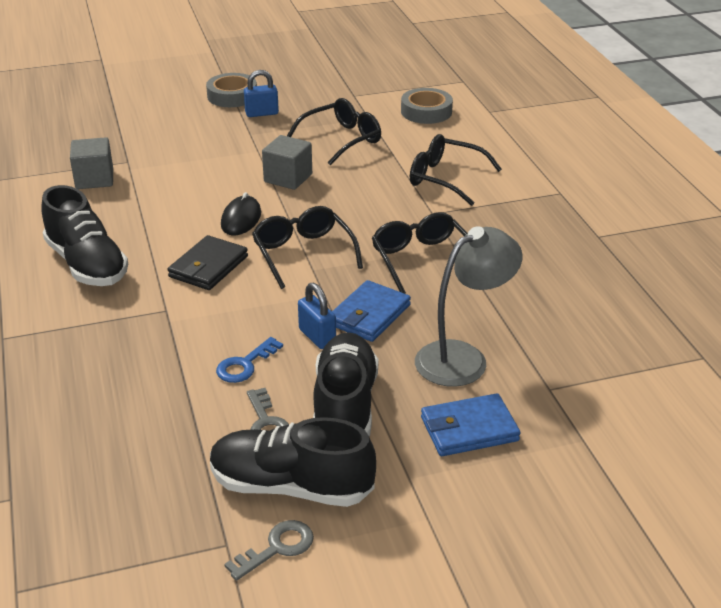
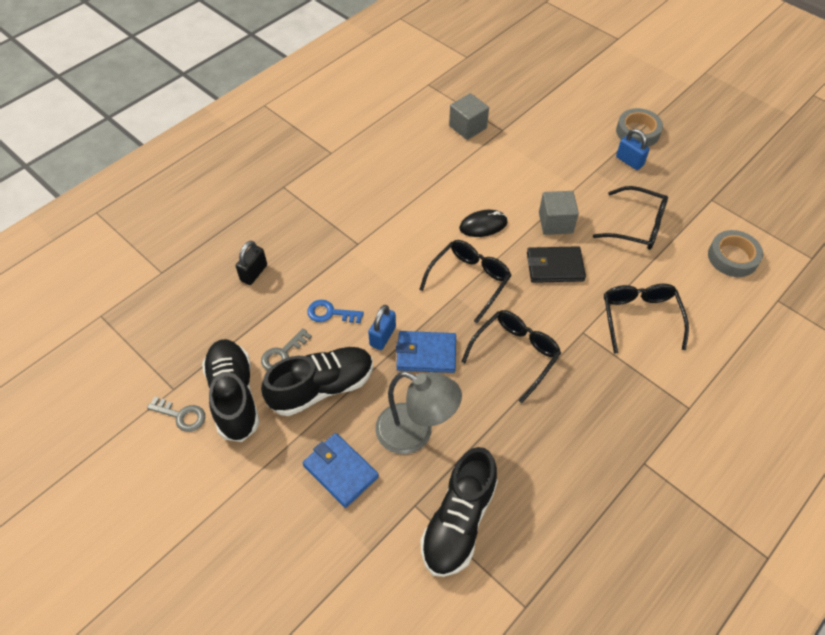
camera: 60 degrees right, 20 degrees up
(87, 264) = (375, 180): black shoe -> black shoe (458, 521)
(114, 408) = (254, 273): none -> black padlock
(208, 267) = (416, 239): black wallet -> black wallet (554, 267)

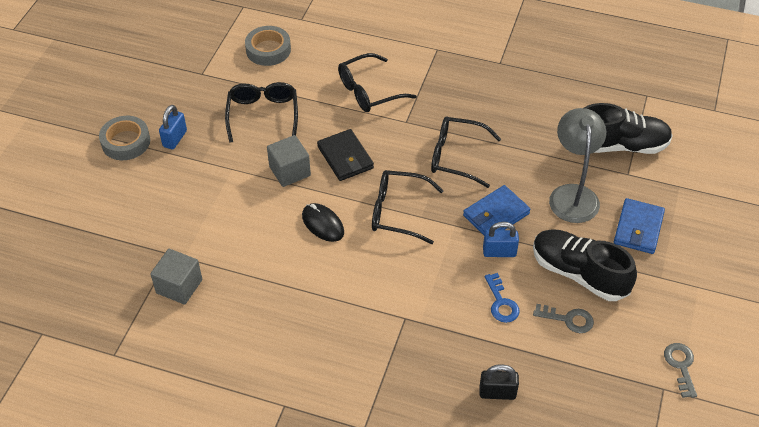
camera: 115 degrees left, 5 degrees down
(234, 396) = (634, 335): black shoe -> none
(426, 354) = (496, 215): blue wallet -> blue wallet turned 75 degrees clockwise

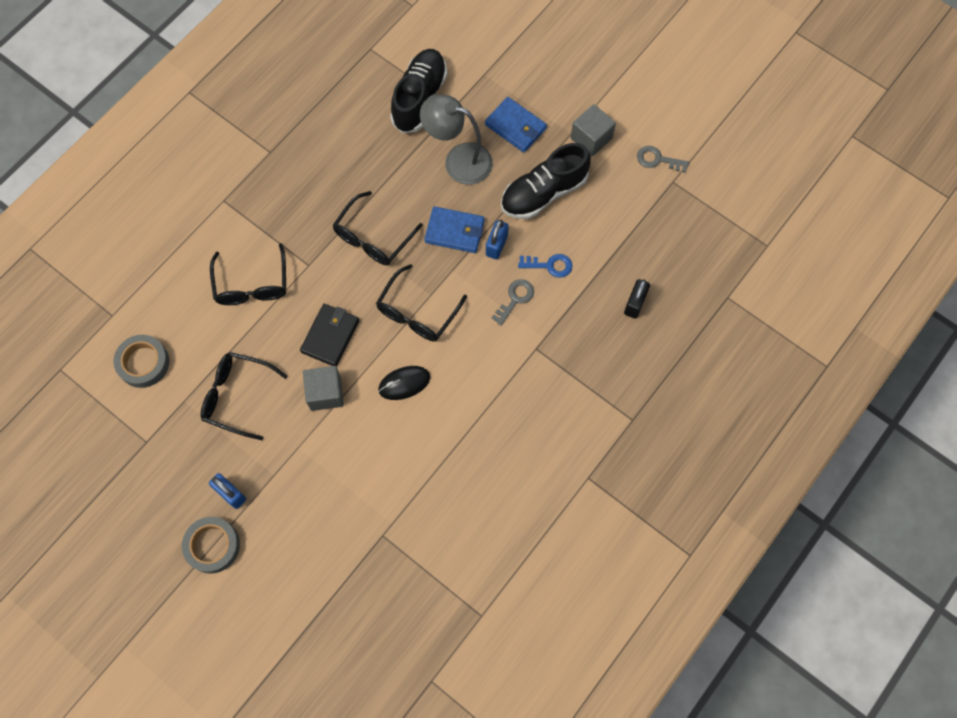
camera: 70 degrees left, 20 degrees up
(179, 286) = (425, 536): grey cube -> grey cube (591, 138)
(345, 157) = (330, 336): black wallet -> black wallet turned 60 degrees counterclockwise
(496, 215) = (455, 231): blue wallet -> blue wallet turned 60 degrees counterclockwise
(568, 319) = (585, 221): grey key -> grey key (515, 299)

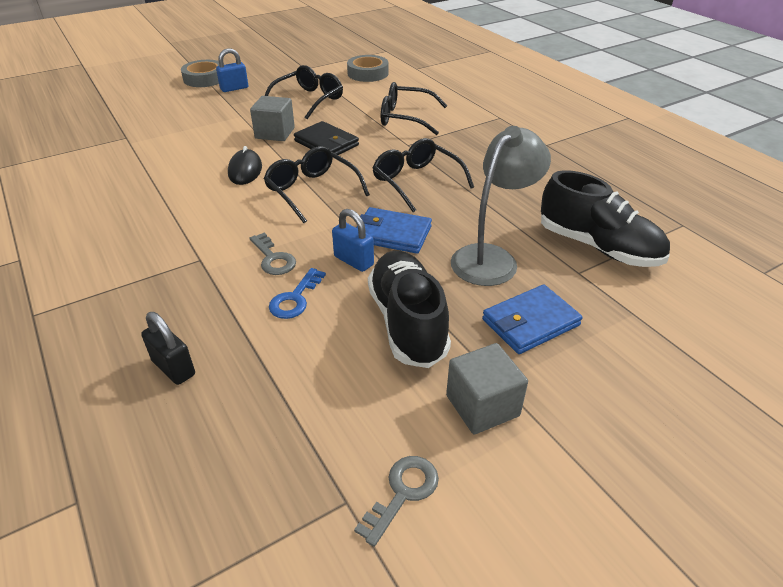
camera: 110 degrees right, 30 degrees down
(455, 231) = (392, 234): blue wallet -> blue wallet turned 75 degrees clockwise

